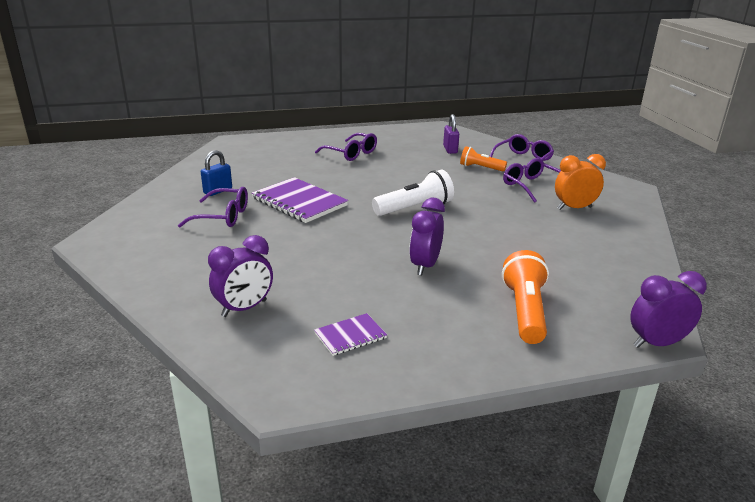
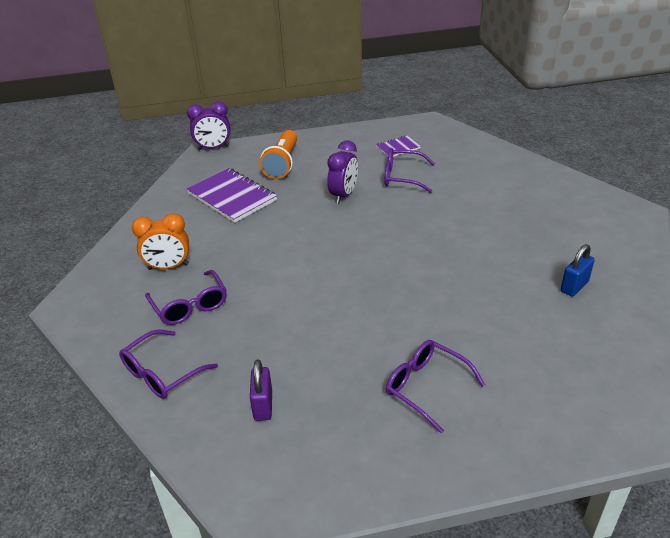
camera: 175 degrees left, 10 degrees up
(222, 216) = (541, 245): purple glasses -> purple glasses (402, 177)
(244, 308) = (471, 161): purple clock -> none
(299, 202) = (470, 269): purple notebook -> purple notebook (232, 197)
(415, 208) = (342, 262): white flashlight -> none
(480, 168) = (236, 348): orange flashlight -> none

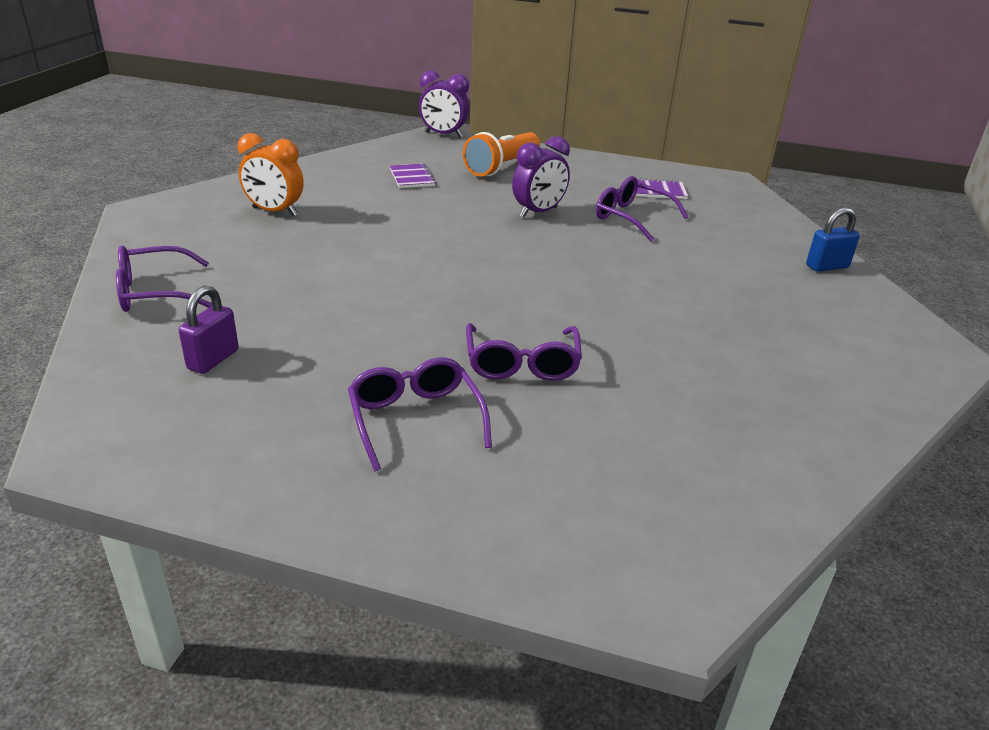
camera: 25 degrees right, 5 degrees down
(190, 305) = (254, 249): purple glasses -> purple glasses (522, 363)
(232, 197) = (412, 177): purple notebook -> purple notebook, size x0.52
(574, 286) = (746, 397): blue padlock -> blue padlock (827, 266)

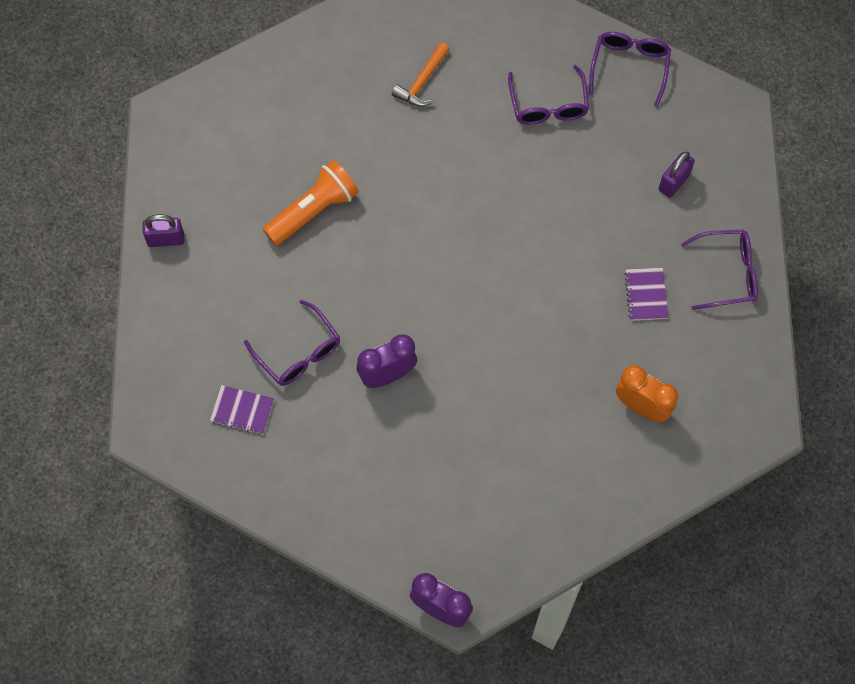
camera: 165 degrees left, 35 degrees up
(412, 177) = (499, 476): purple notebook -> purple notebook (646, 295)
(501, 167) = (394, 495): orange flashlight -> orange flashlight (314, 210)
(522, 363) = (469, 148): purple glasses -> purple glasses (629, 67)
(625, 423) = (422, 82): none -> orange hammer
(827, 266) = (166, 239): blue padlock -> purple padlock

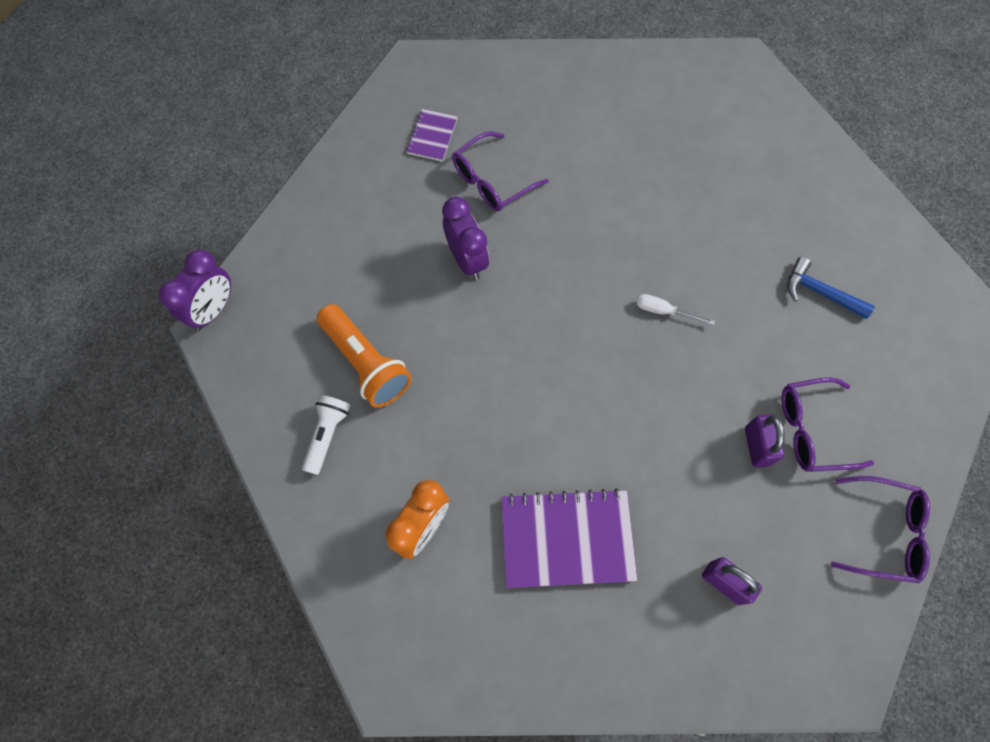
camera: 90 degrees right, 0 degrees up
(166, 239) = (609, 70): purple padlock -> purple padlock (756, 446)
(314, 210) = (650, 191): orange flashlight -> orange flashlight (366, 363)
(422, 82) = (819, 292): orange hammer -> blue hammer
(441, 207) = (664, 311): none -> white screwdriver
(564, 491) = (327, 435): none -> white flashlight
(646, 295) = (567, 539): purple notebook -> purple notebook, size x1.91
(727, 273) = (600, 647): purple glasses -> none

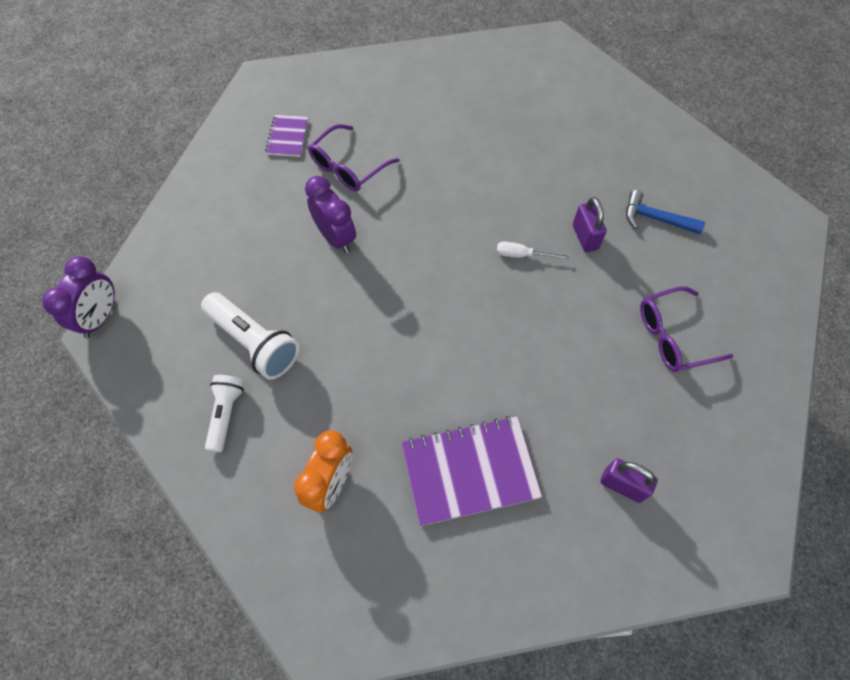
camera: 10 degrees left, 5 degrees down
(366, 363) = (254, 343): orange flashlight -> white flashlight
(756, 446) = (627, 358): purple padlock -> purple padlock (585, 237)
(883, 532) = (754, 415): purple glasses -> none

